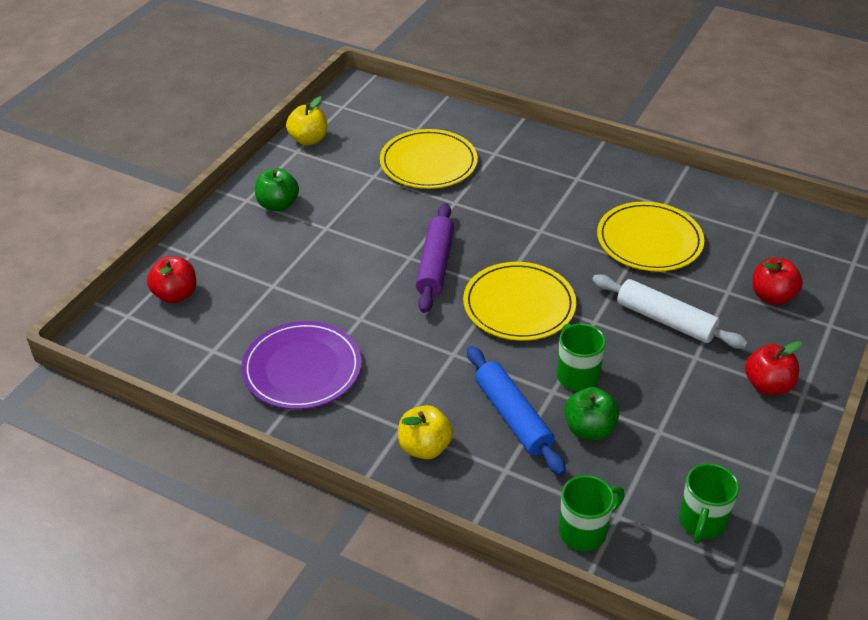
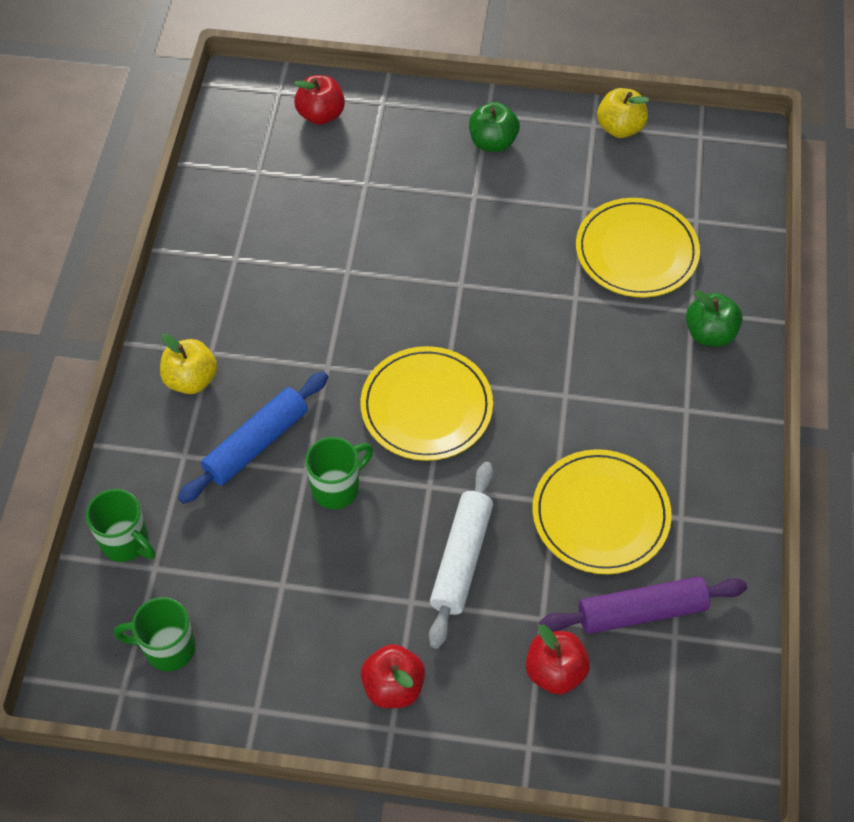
camera: 70 degrees right, 15 degrees up
(302, 369) = (259, 248): purple plate -> none
(435, 265) = (458, 311): purple rolling pin -> purple rolling pin (641, 612)
(589, 429) = (263, 517): green apple -> green apple (709, 333)

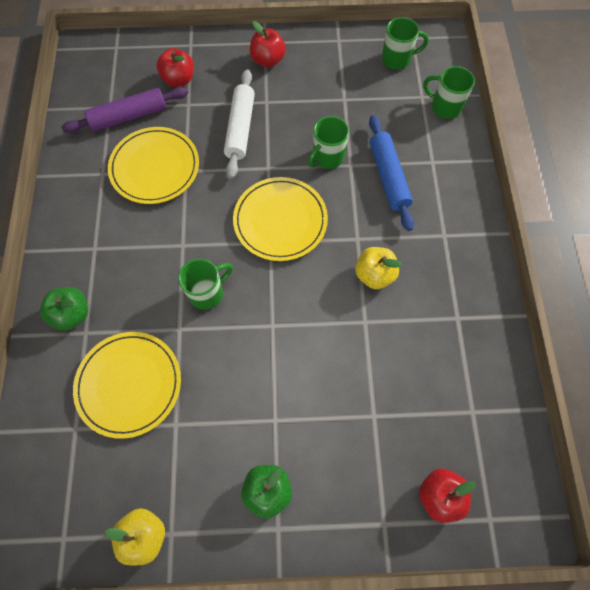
camera: 170 degrees right, 10 degrees up
(191, 379) = (449, 213): yellow apple -> yellow apple (374, 275)
(256, 444) = (388, 177): blue rolling pin -> blue rolling pin turned 45 degrees counterclockwise
(536, 332) = (207, 292): none -> green mug

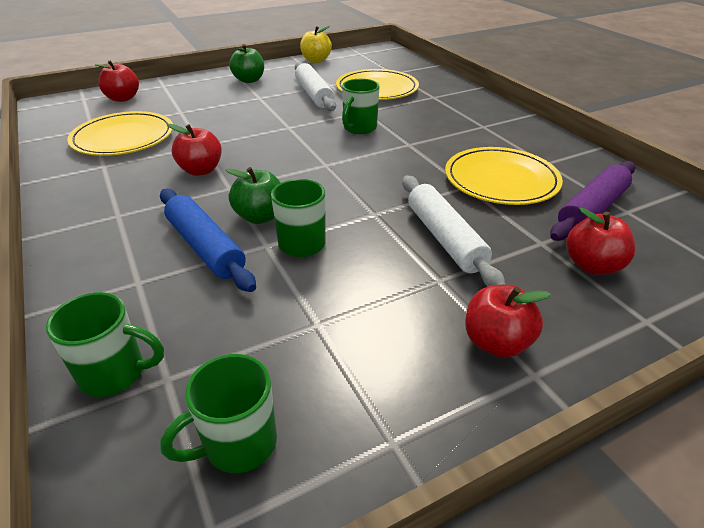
camera: 155 degrees right, 30 degrees down
(72, 314) = (454, 100): green apple -> green apple (260, 217)
(209, 400) = (314, 94): none -> white rolling pin
(280, 220) = (325, 179): yellow plate -> yellow plate (123, 138)
(374, 275) = (201, 170): yellow apple -> red apple

